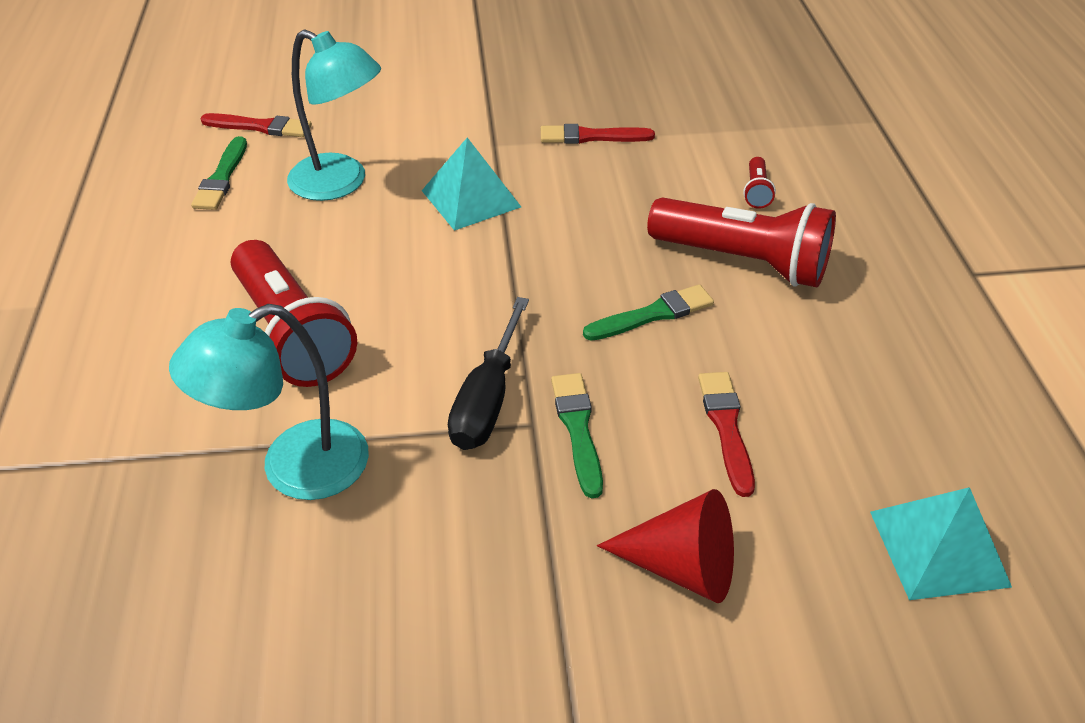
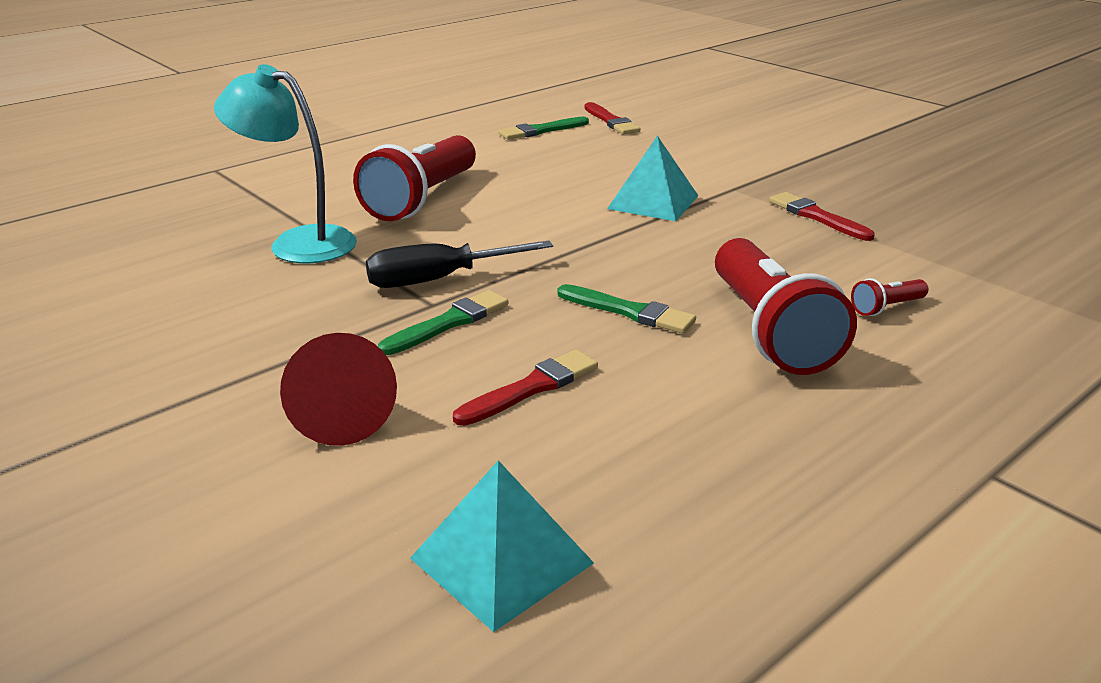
camera: 55 degrees right, 15 degrees down
(341, 183) = (595, 160): turquoise lamp -> none

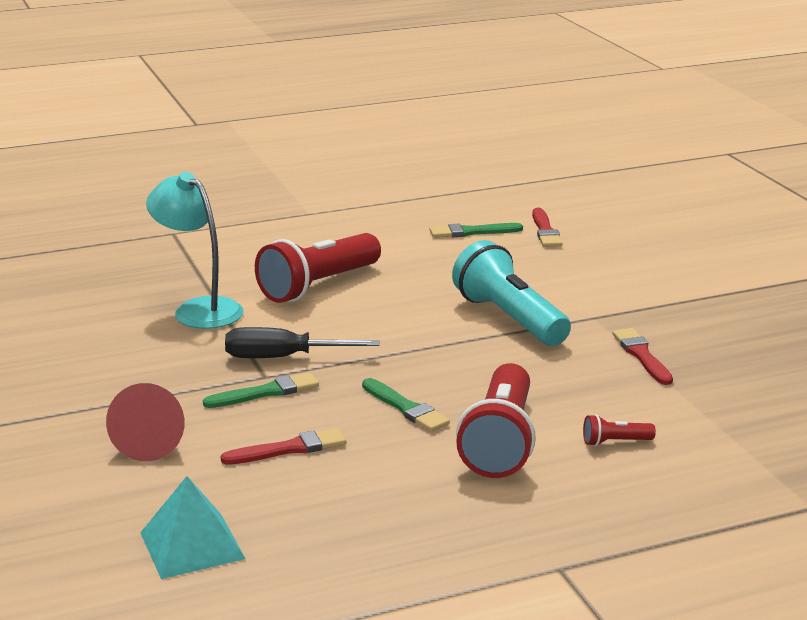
camera: 20 degrees right, 5 degrees down
(653, 202) = (510, 319): turquoise pyramid -> turquoise flashlight

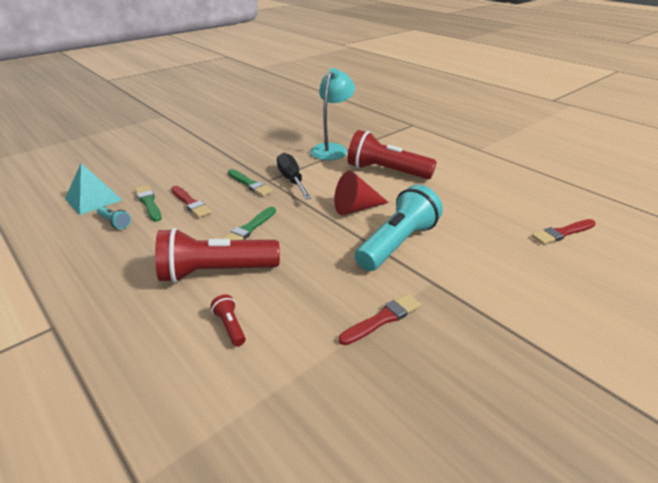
camera: 70 degrees right, 10 degrees up
(151, 442) = (189, 169): red cone -> red cone (356, 208)
(302, 521) = (115, 222): none -> turquoise flashlight
(472, 232) = (521, 204): green brush -> green brush (149, 203)

